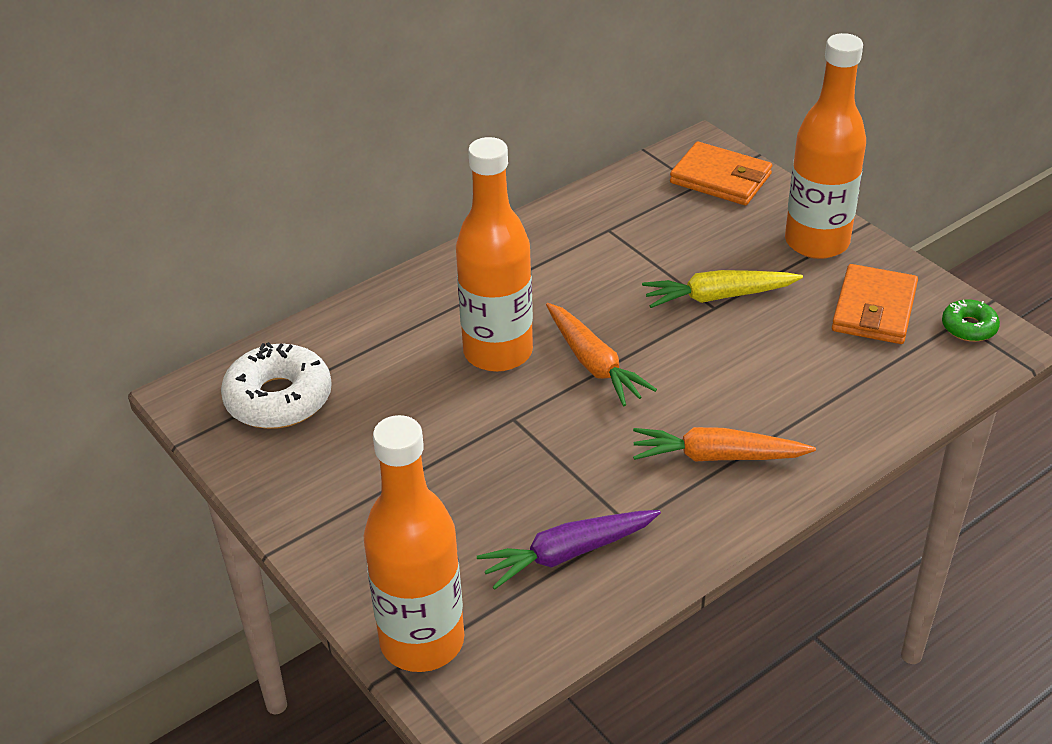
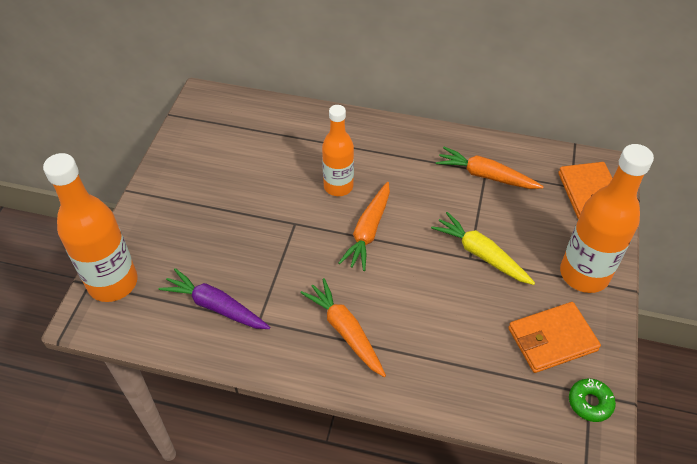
camera: 50 degrees right, 10 degrees up
(279, 399) = (228, 128): white donut -> none
(498, 352) = (338, 186): orange bottle -> orange bottle, size x0.65
(615, 233) = (485, 176): none -> orange carrot

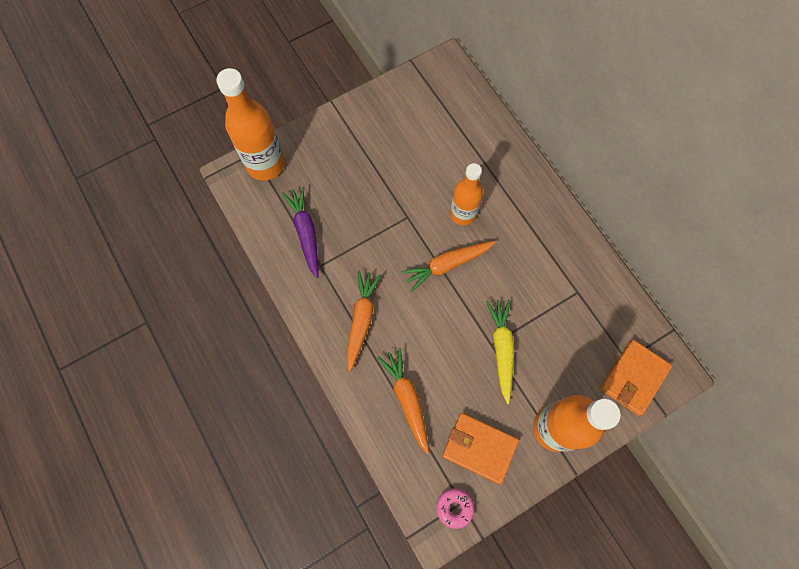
camera: 45 degrees right, 20 degrees up
(485, 176) = (573, 295): orange carrot -> orange carrot (407, 399)
(590, 403) = (454, 508): green donut -> pink donut

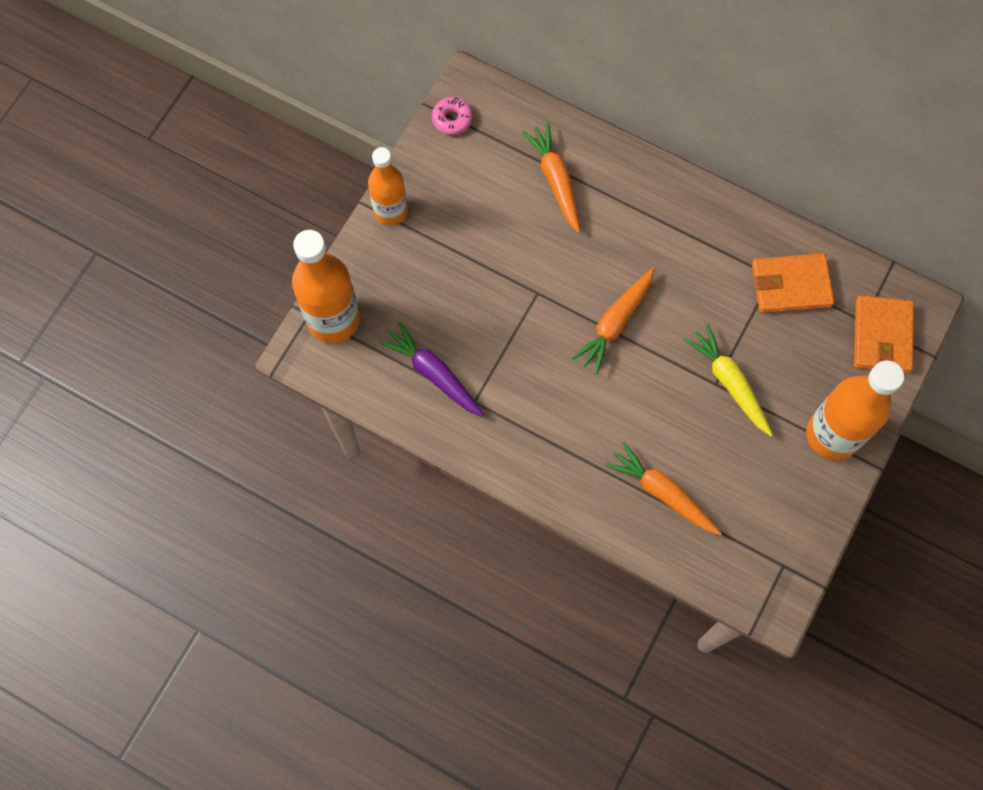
camera: 30 degrees left, 0 degrees up
(361, 319) = (559, 435): orange carrot -> orange carrot (555, 180)
(454, 508) = (779, 575): pink donut -> pink donut (452, 119)
(463, 214) = (597, 256): orange bottle -> orange bottle (390, 211)
(479, 448) = (768, 499): orange wallet -> orange wallet (791, 285)

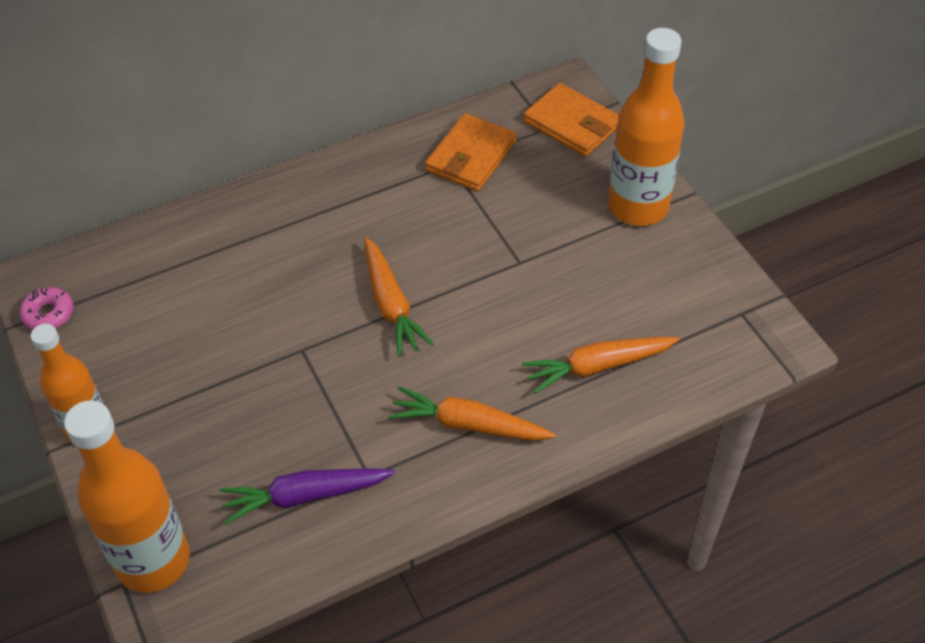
camera: 55 degrees left, 20 degrees down
(555, 180) = (201, 267): orange carrot -> orange carrot (468, 425)
(729, 382) = (527, 251): yellow carrot -> none

